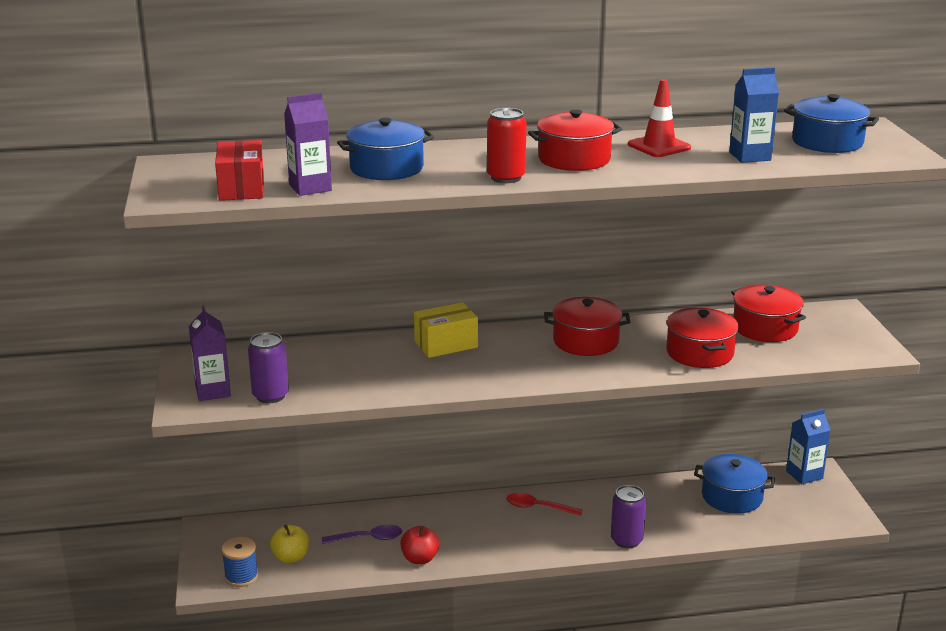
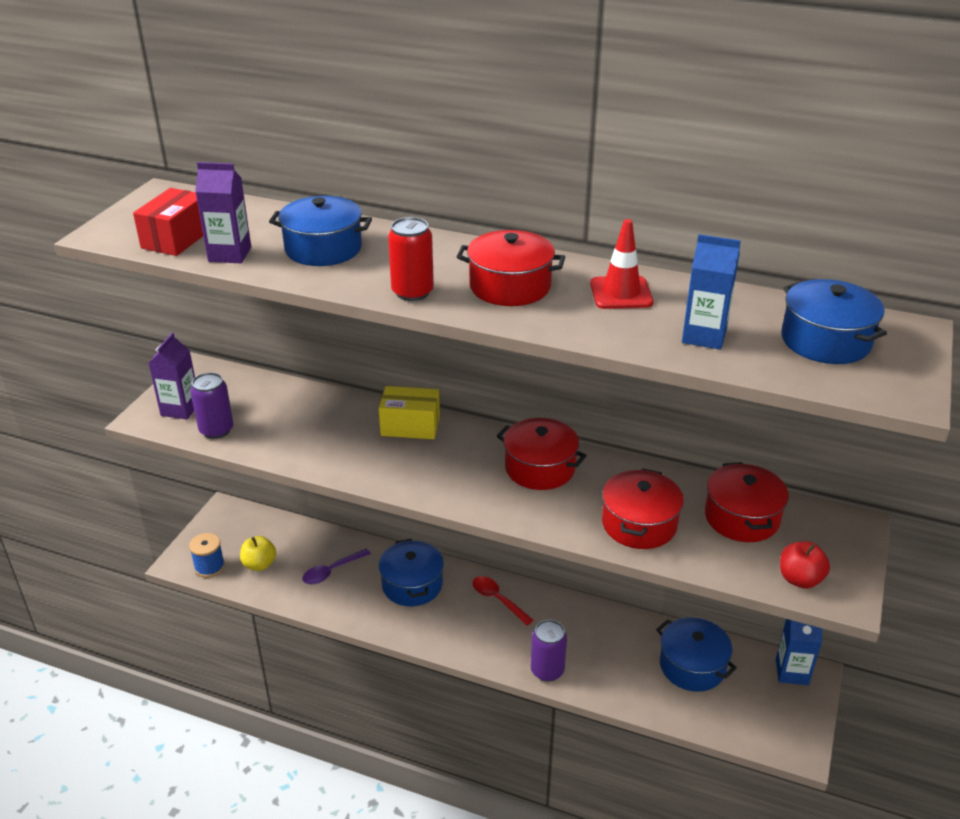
camera: 30 degrees right, 10 degrees up
(368, 538) = (332, 571): purple spoon -> purple spoon turned 120 degrees clockwise
(420, 559) = (355, 610): red apple -> red apple (800, 579)
(453, 522) = (412, 585): none -> blue pot

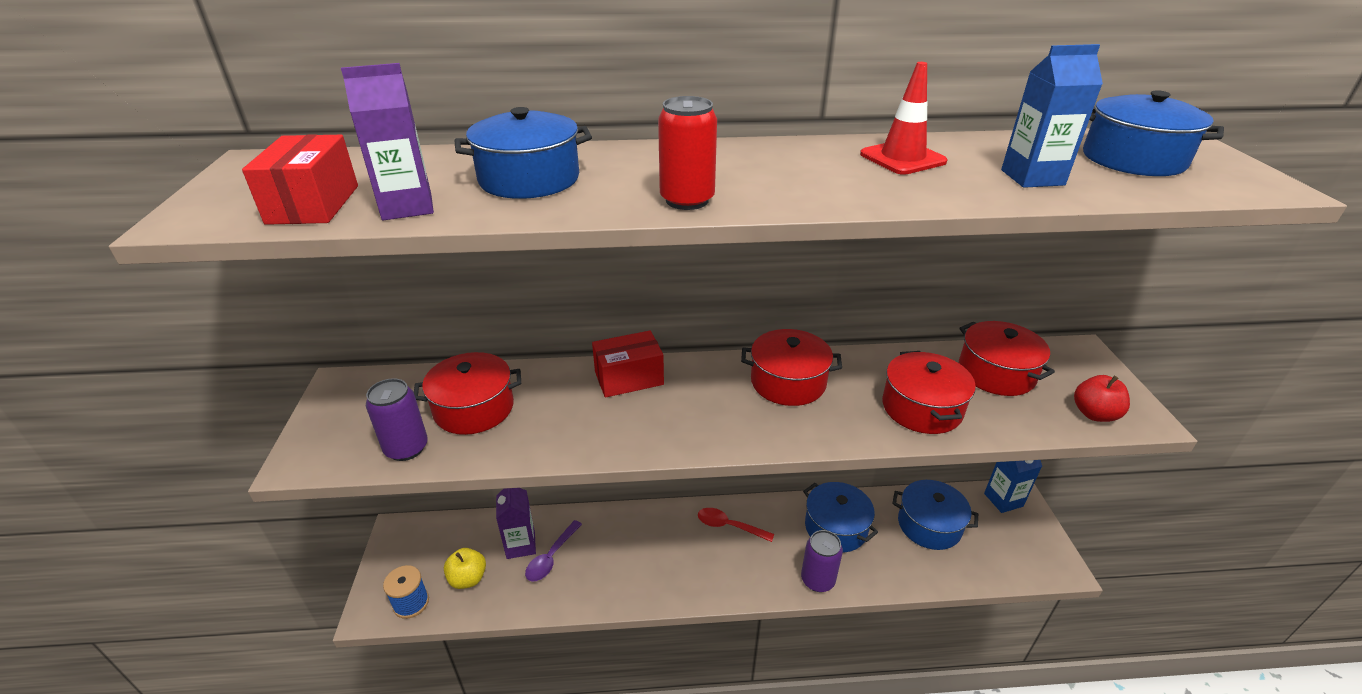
camera: 25 degrees left, 0 degrees up
(180, 409) = (344, 436): purple carton -> purple carton (521, 545)
(410, 426) = (629, 378): yellow box -> red box
(412, 585) = (640, 541): blue pot -> blue pot (836, 527)
(510, 286) = (787, 174): red pot -> red pot (474, 408)

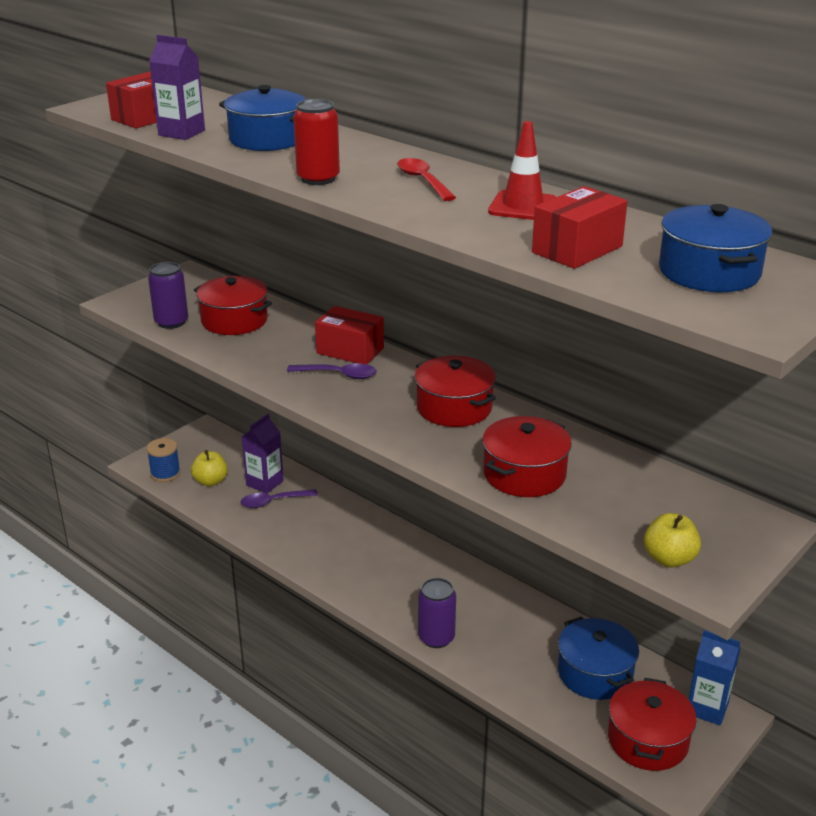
camera: 45 degrees right, 5 degrees down
(657, 407) = (338, 375): none -> purple spoon
(729, 526) = (421, 563): red spoon -> red spoon (423, 181)
(836, 527) = (506, 619): blue pot -> none
(996, 373) = (641, 491): red pot -> red pot (648, 740)
(1032, 177) = (577, 249): blue carton -> red box
(1094, 414) = (669, 559): red apple -> yellow apple

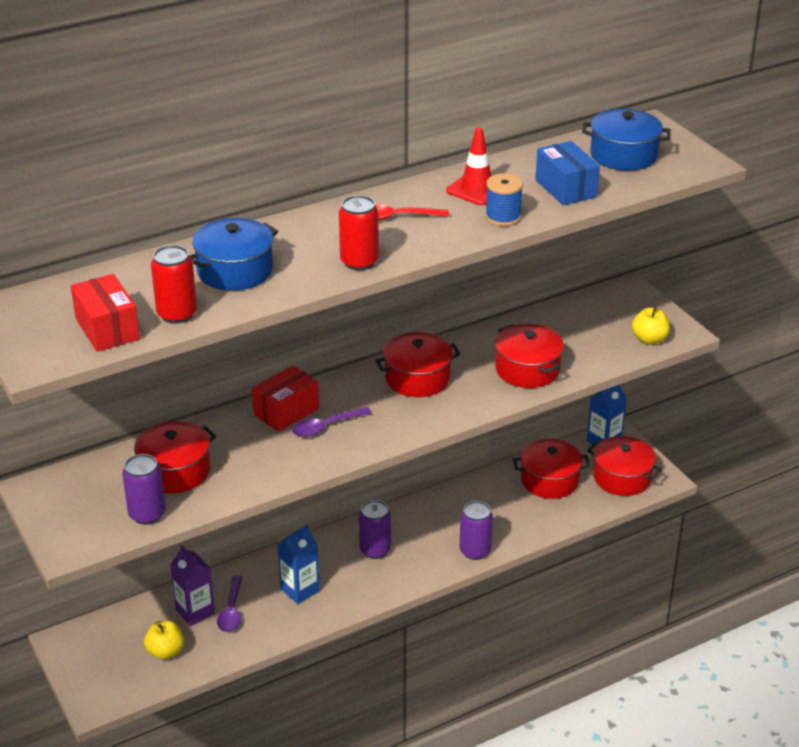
camera: 70 degrees left, 5 degrees up
(165, 473) = (127, 686): blue spool -> blue spool (503, 217)
(181, 133) = (177, 314): purple carton -> red can
(318, 533) = (300, 590): none -> blue carton
(338, 375) = (326, 427): purple spoon -> purple spoon turned 150 degrees counterclockwise
(398, 566) = (375, 550): none -> purple can
(577, 249) = (565, 188): red box -> blue box
(595, 673) = (549, 480): blue pot -> red pot

